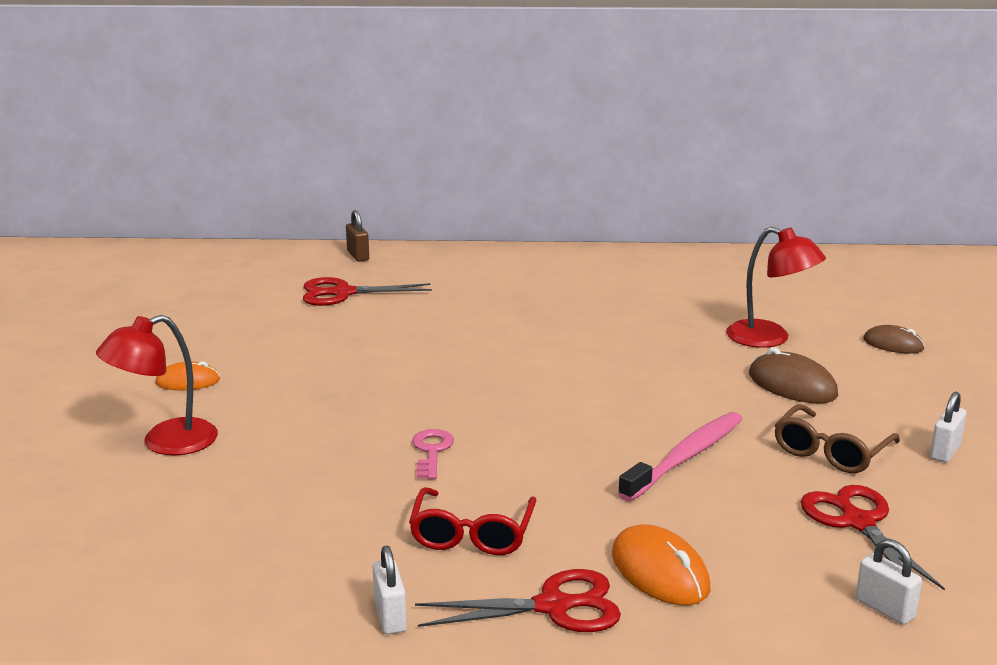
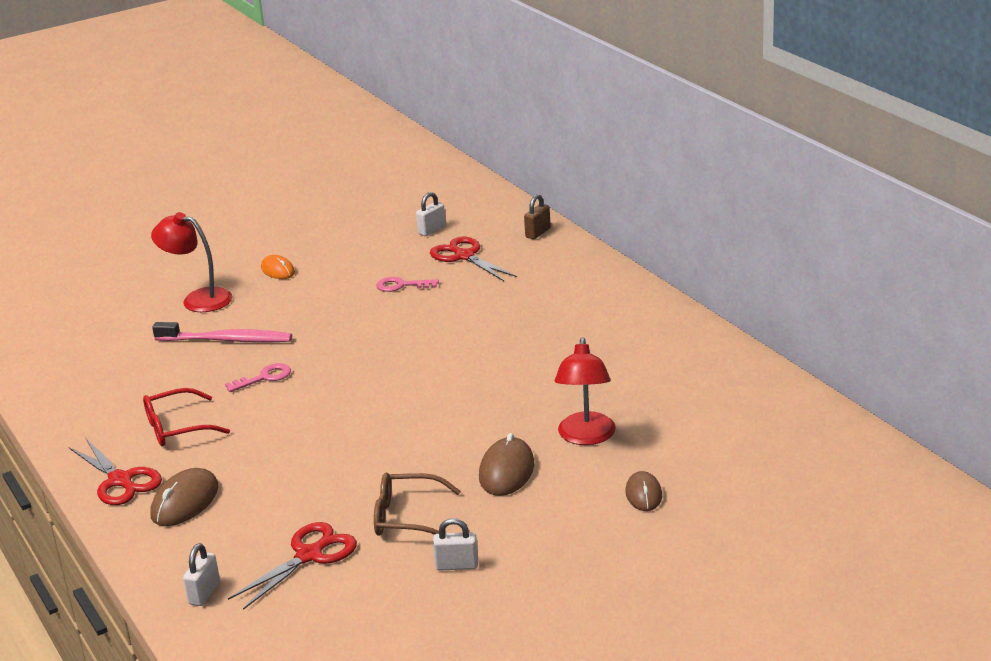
camera: 60 degrees right, 5 degrees up
(349, 333) = (401, 285): none -> pink key
(390, 617) = (74, 437): white padlock -> white padlock (432, 230)
(660, 572) = (185, 502): orange mouse -> brown mouse
(686, 457) = (342, 464): pink toothbrush -> pink toothbrush (227, 340)

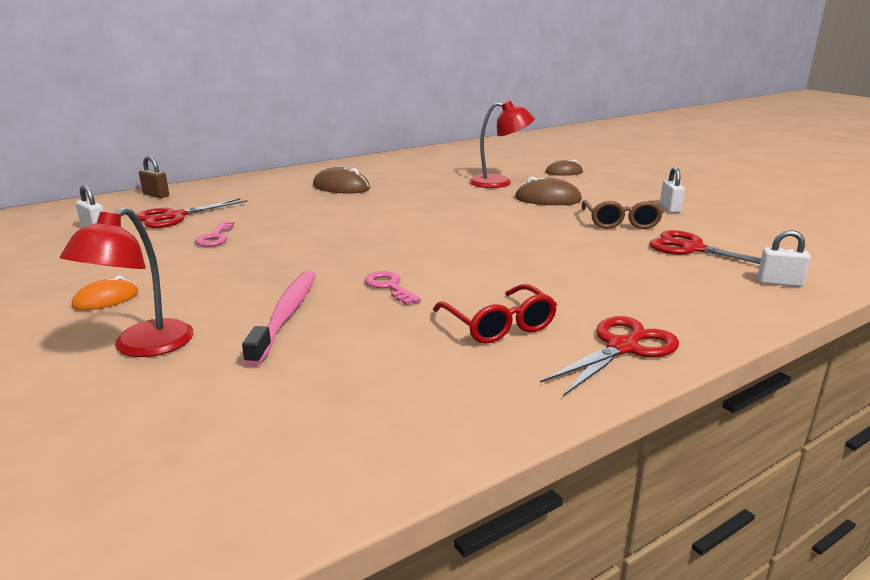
camera: 95 degrees left, 5 degrees down
(185, 502) = (645, 305): brown mouse -> brown mouse (341, 187)

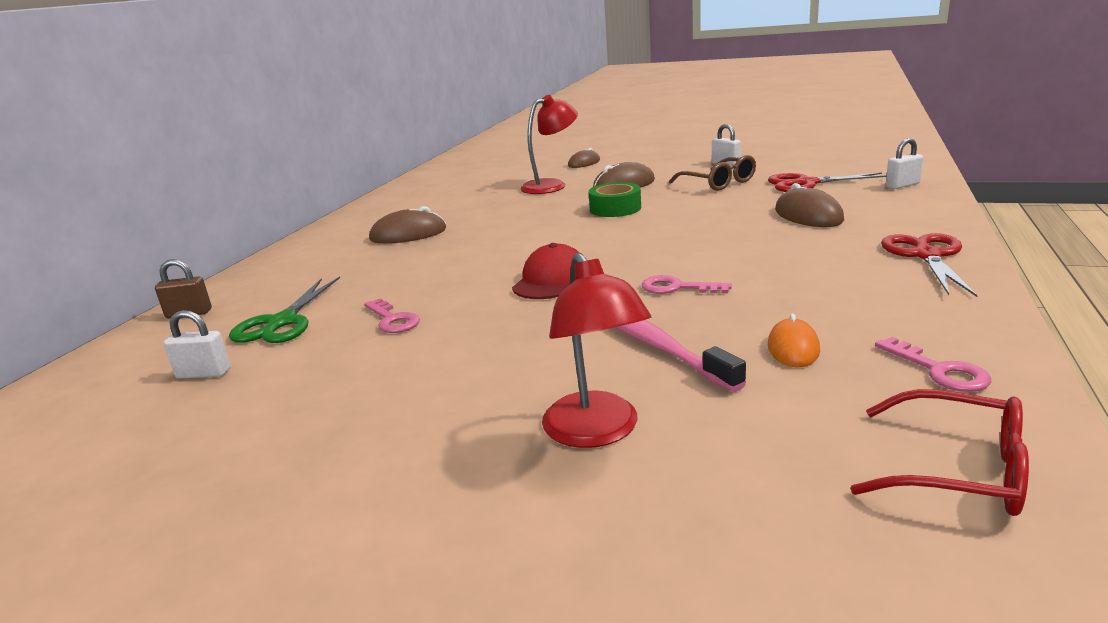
camera: 35 degrees left, 0 degrees up
(106, 299) = (430, 420): orange mouse -> orange mouse (793, 348)
(175, 217) = (282, 322): red scissors -> green scissors
(338, 249) = (551, 280): none -> red cap
(388, 426) = (939, 370): none -> pink key
(496, 215) = (615, 208): none -> green tape
(499, 325) = (824, 277): red glasses -> red glasses (958, 470)
(619, 275) = (808, 215): none -> brown mouse

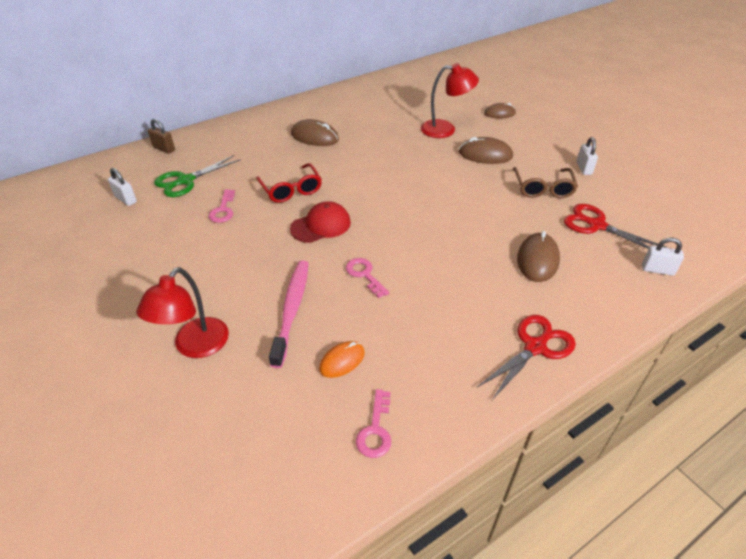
camera: 35 degrees right, 20 degrees up
(615, 208) = (443, 178): green tape -> none
(958, 470) = (277, 485): red glasses -> red glasses (291, 190)

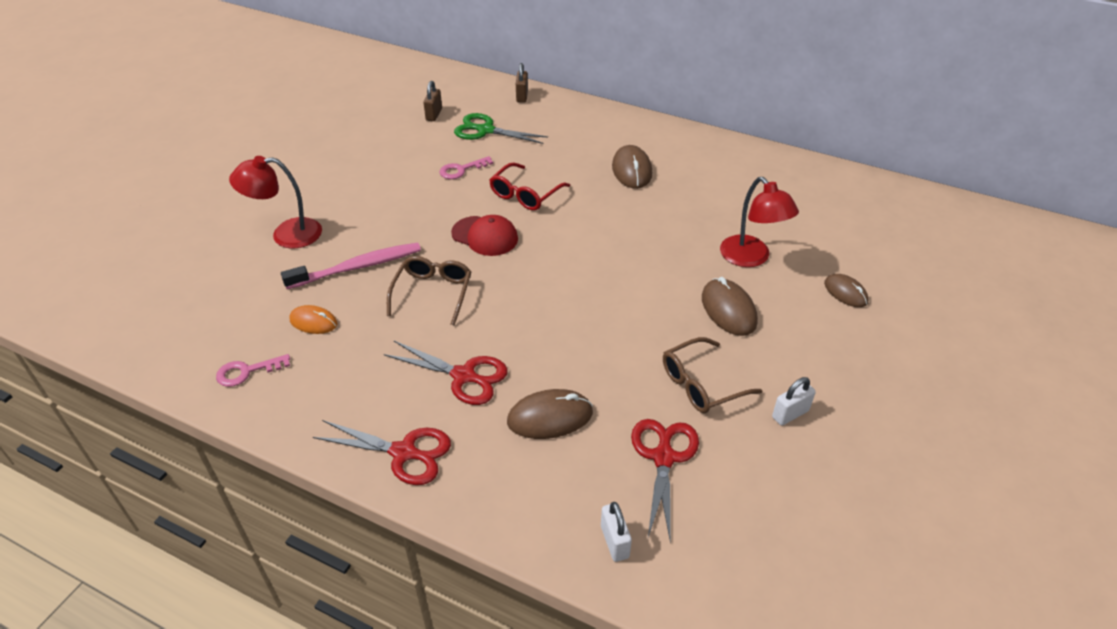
camera: 60 degrees right, 0 degrees up
(126, 199) = (434, 114): white padlock -> brown padlock
(364, 275) = (432, 293): pink key -> brown glasses
(471, 288) = (463, 376): none -> red scissors

